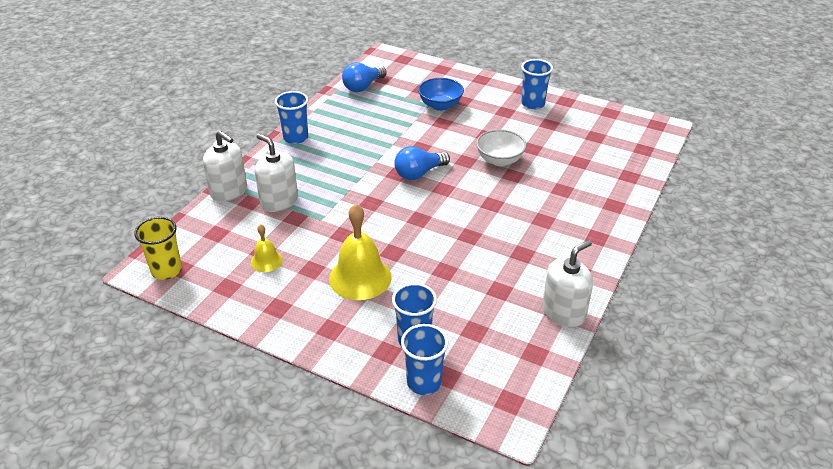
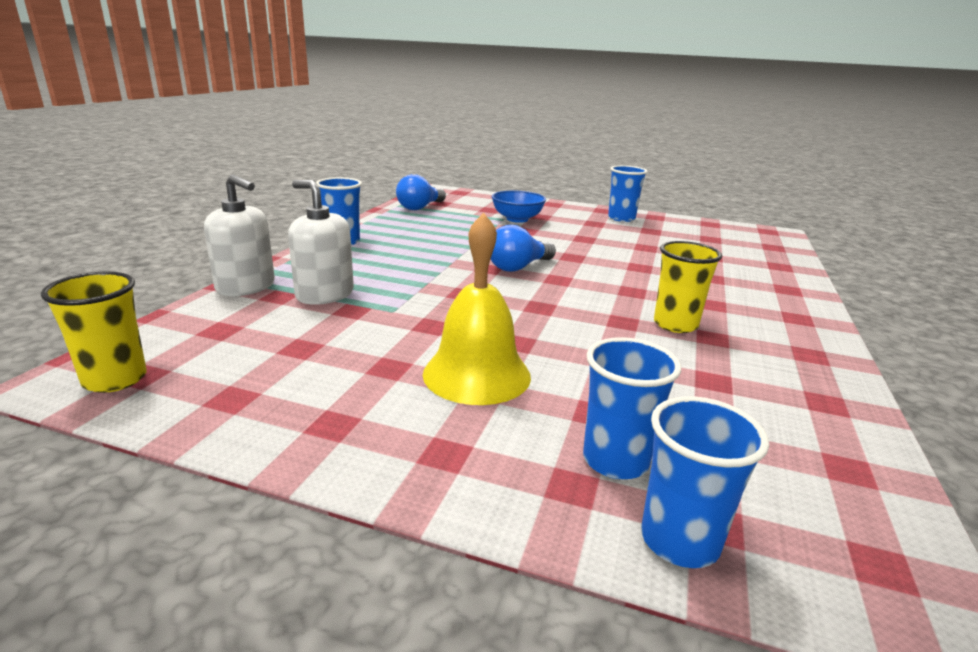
camera: 10 degrees left, 15 degrees down
(266, 261) = (307, 360): yellow bell -> none
(499, 160) = (614, 256): white bowl -> none
(504, 240) = (675, 324): none -> yellow cup
(563, 312) = (838, 404): white soap dispenser -> none

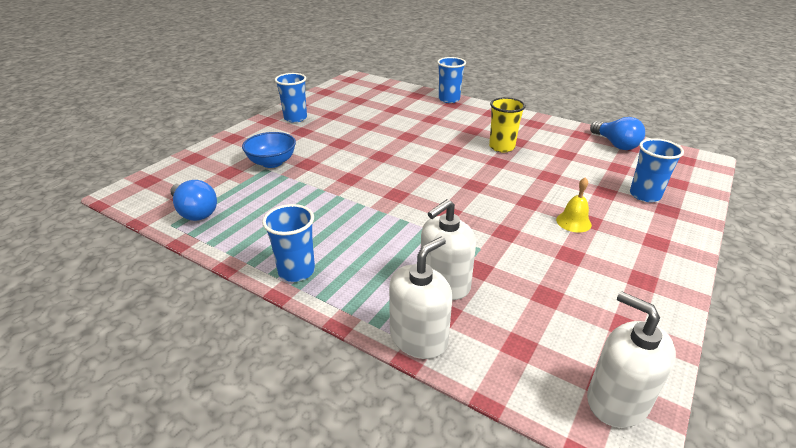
camera: 75 degrees left, 10 degrees up
(115, 379) = (617, 400): yellow cup -> white soap dispenser
(476, 374) = (573, 222): yellow bell -> yellow bell, size x0.52
(518, 267) = (398, 181): blue light bulb -> blue light bulb (615, 144)
(679, 540) = (691, 193): blue cup -> blue cup (449, 99)

